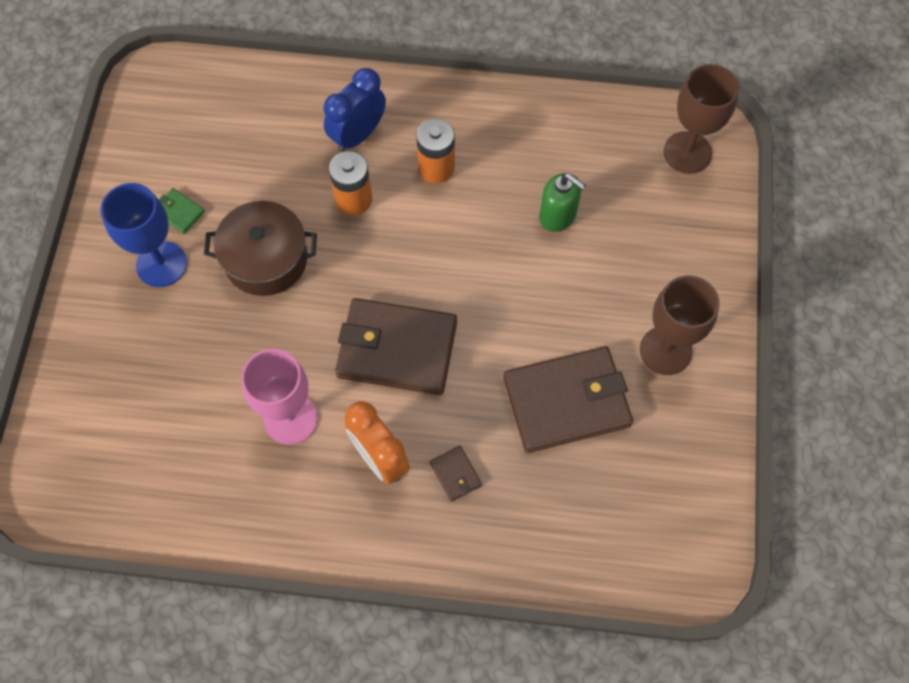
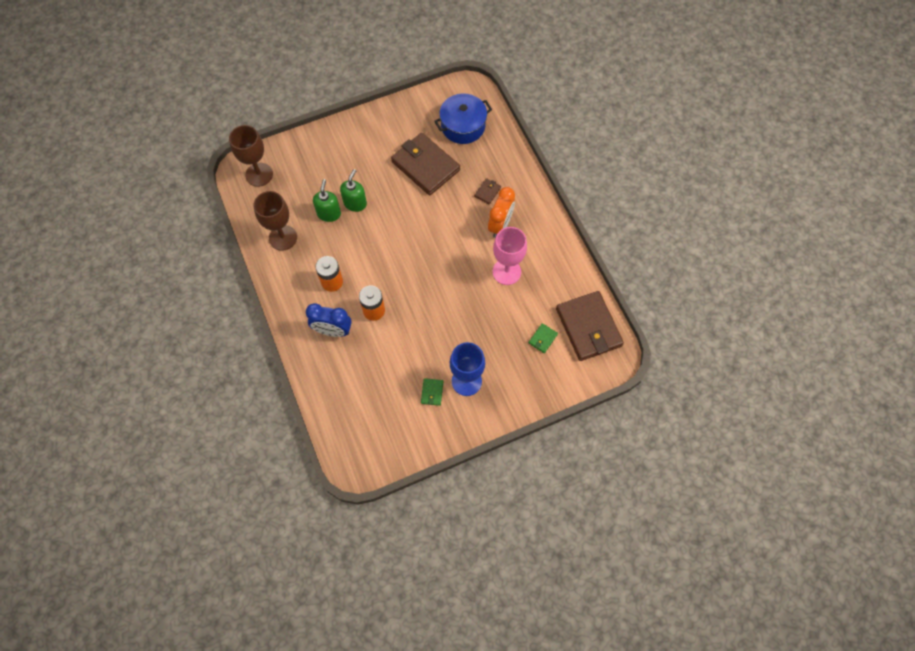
camera: 120 degrees left, 0 degrees up
(146, 406) = (542, 339): none -> green wallet
(266, 259) = (433, 332): brown pot -> none
(397, 349) = (443, 246): brown wallet -> brown wallet (588, 327)
(555, 260) = (355, 203): none -> green soap dispenser
(617, 510) = (463, 126): none -> blue pot
(665, 350) = (376, 139): brown goblet -> brown goblet (283, 238)

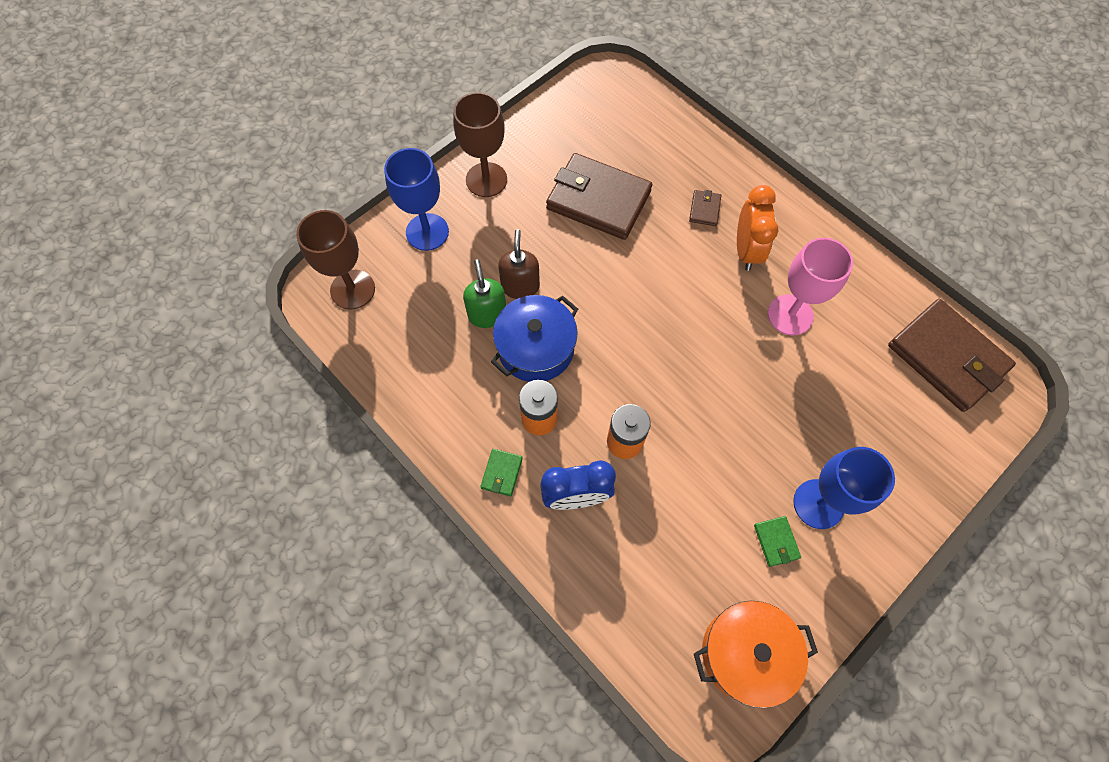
camera: 20 degrees left, 0 degrees up
(283, 238) = (431, 375): brown goblet -> brown goblet (486, 180)
(315, 154) = (427, 232): none -> blue goblet
(355, 203) = (520, 286): green soap dispenser -> brown soap dispenser
(386, 442) = (746, 653): none -> orange pot
(463, 126) = (624, 129): blue pot -> blue pot (536, 348)
(542, 339) = (893, 397): green wallet -> green wallet (501, 473)

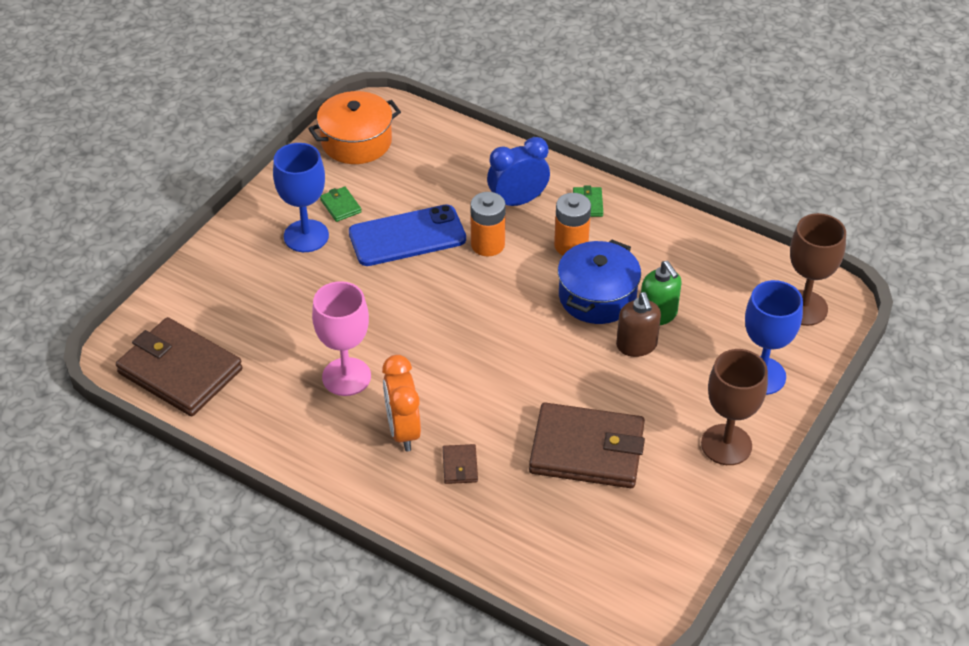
camera: 165 degrees right, 20 degrees down
(707, 475) = (407, 236): none -> blue phone

